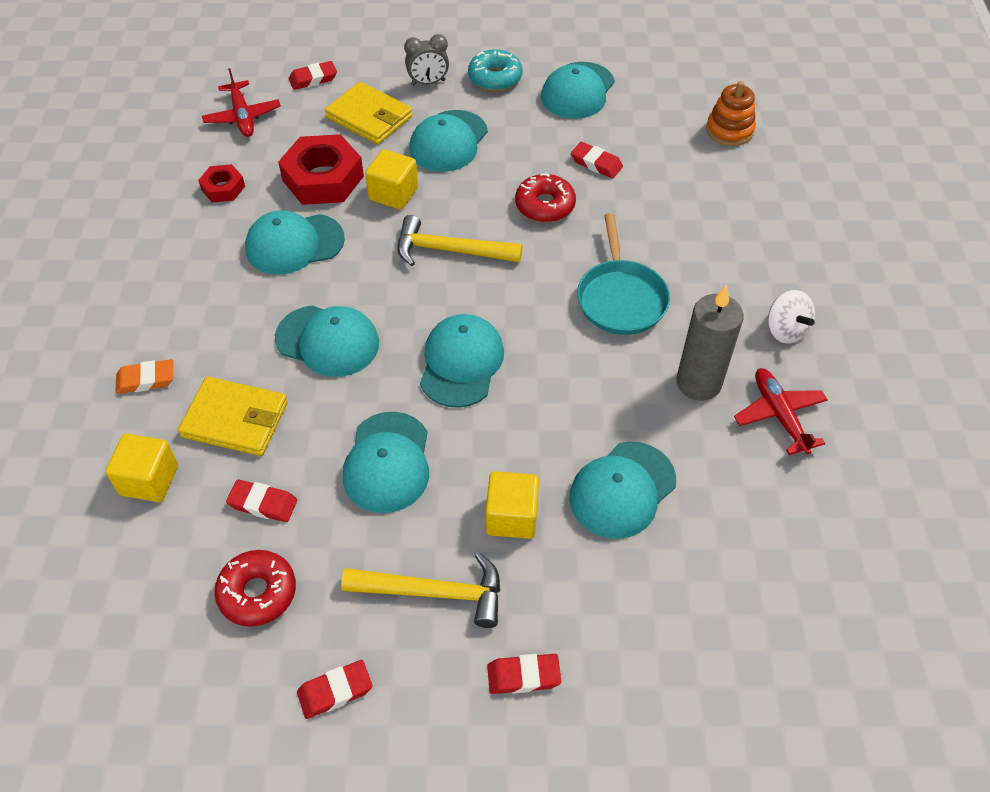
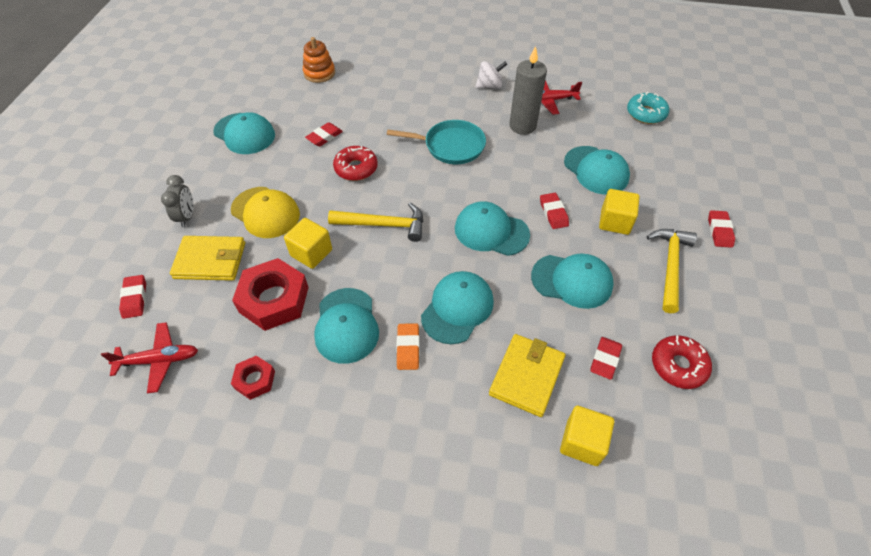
camera: 80 degrees left, 0 degrees up
(146, 379) = (477, 447): orange eraser -> orange eraser (408, 348)
(335, 691) = (743, 324): red eraser -> red eraser (553, 213)
(369, 117) = (210, 260): yellow wallet -> yellow wallet turned 45 degrees clockwise
(448, 141) = (265, 212): turquoise cap -> yellow cap
(450, 250) = (384, 225): yellow hammer -> yellow hammer turned 105 degrees counterclockwise
(495, 78) = (204, 176): turquoise donut -> turquoise donut (646, 114)

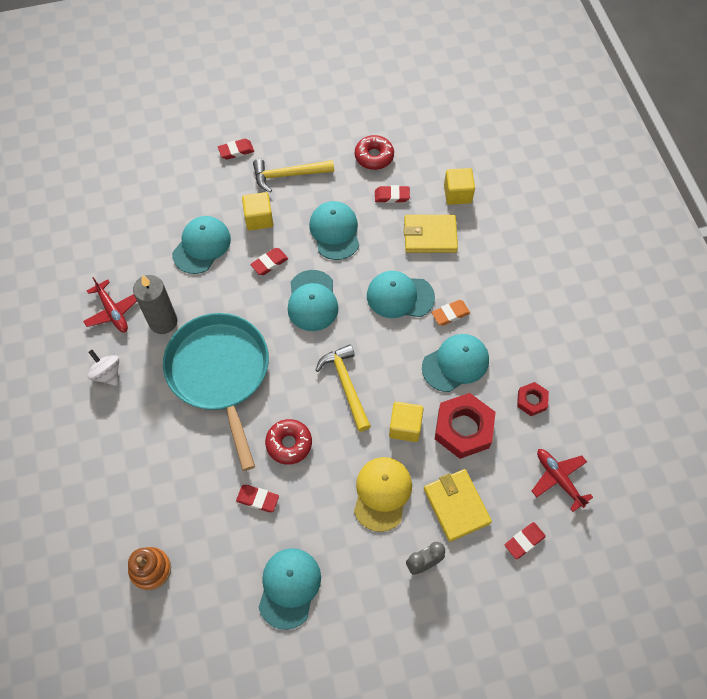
camera: 115 degrees left, 10 degrees up
(451, 146) = (220, 373): turquoise pan -> turquoise pan, size x1.66
(646, 114) = (102, 225): turquoise donut -> none

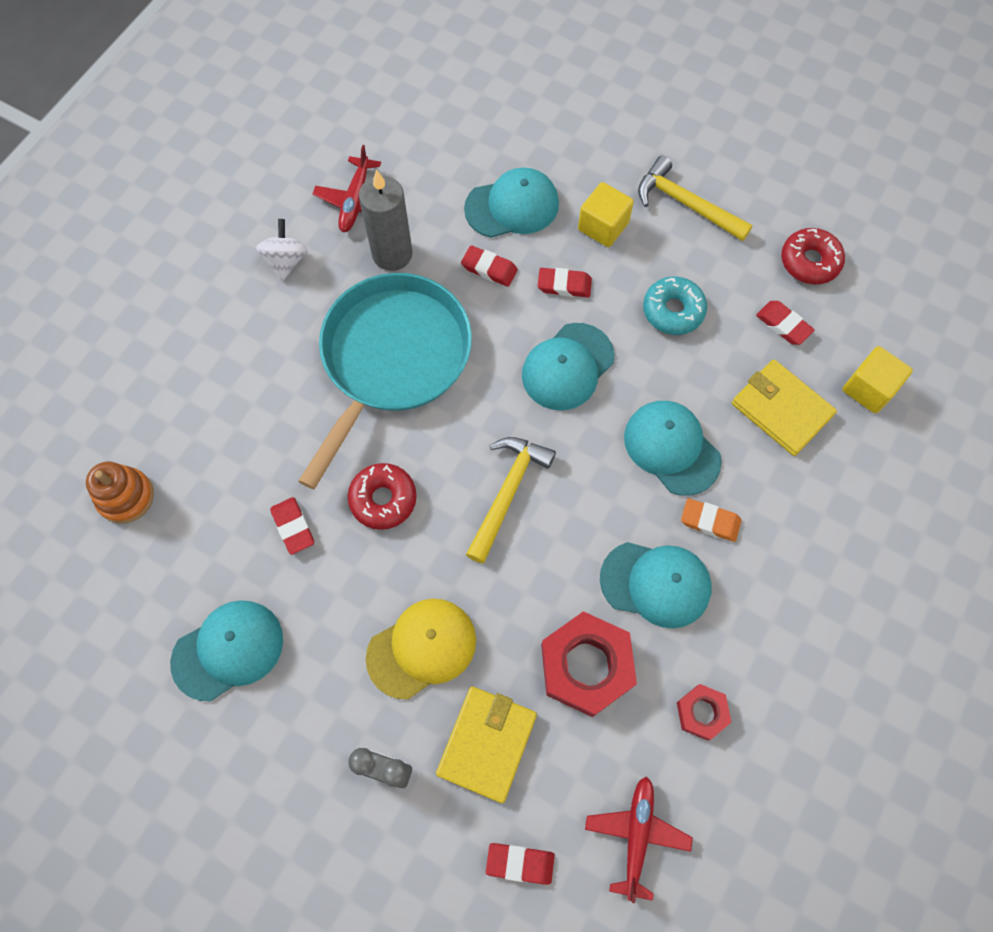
camera: 45 degrees right, 5 degrees up
(236, 151) = (655, 131): red eraser -> red eraser (489, 268)
(335, 231) = (673, 310): turquoise cap -> turquoise donut
(405, 427) = (523, 600): yellow cube -> none

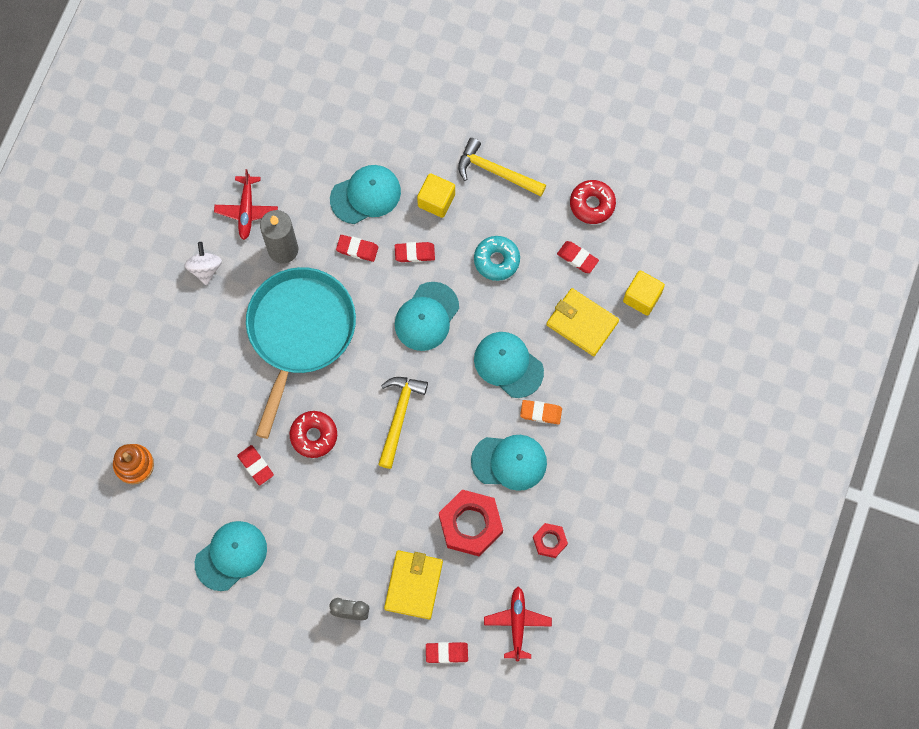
camera: 10 degrees left, 5 degrees up
(422, 648) = (360, 532): yellow cap -> none

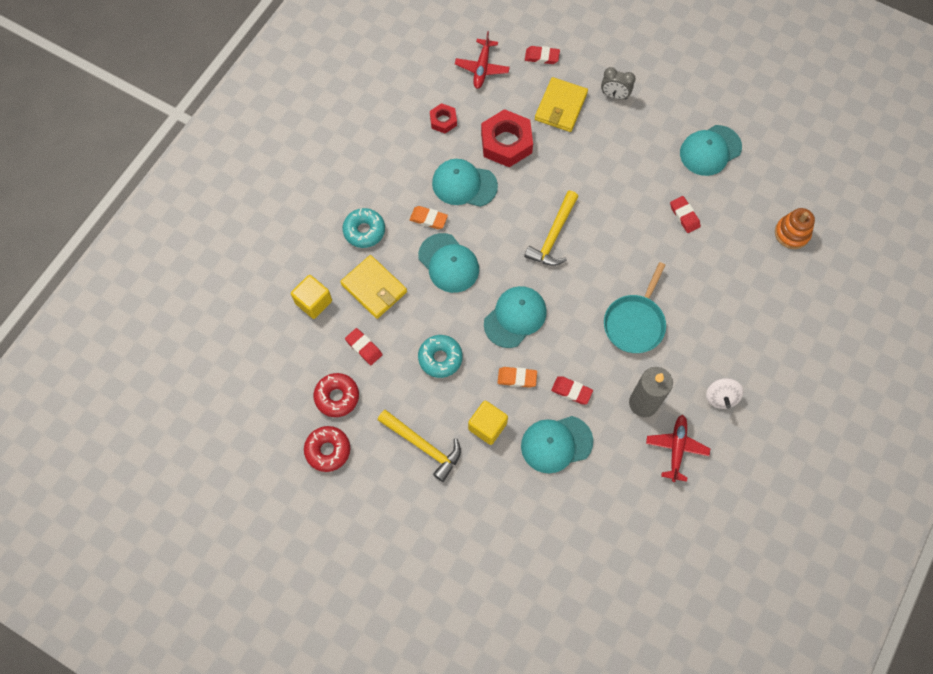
camera: 170 degrees left, 5 degrees down
(299, 332) = (635, 323): turquoise pan -> turquoise pan, size x0.60
(314, 436) = (631, 232): red donut -> red donut (328, 450)
(414, 253) = (517, 378): red eraser -> orange eraser
(608, 386) = (364, 231): none -> turquoise donut

